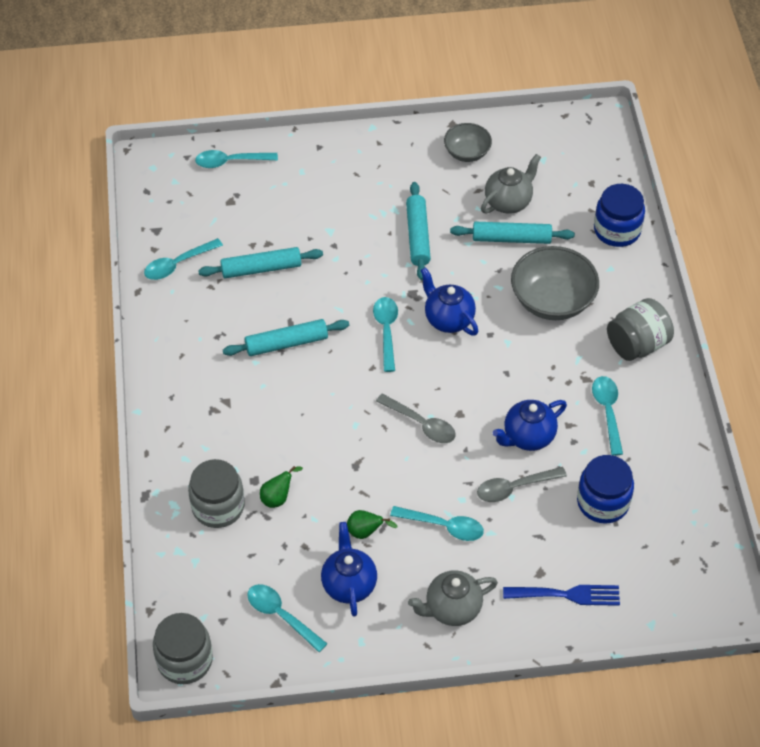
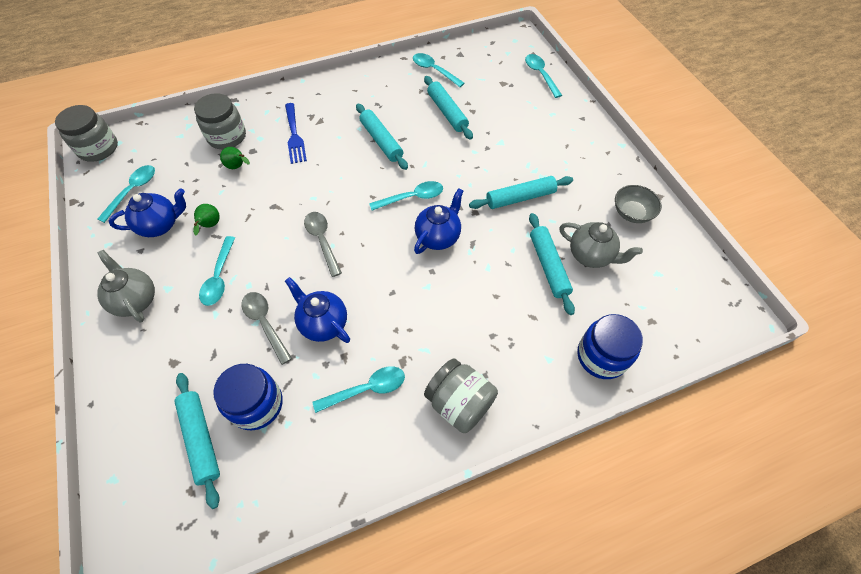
camera: 75 degrees right, 5 degrees up
(421, 424) = (322, 240): grey spoon -> grey spoon turned 135 degrees clockwise
(552, 300) = (488, 314): grey bowl -> none
(567, 595) = (148, 391): blue fork -> blue fork (294, 136)
(627, 550) = (201, 439): none -> turquoise rolling pin

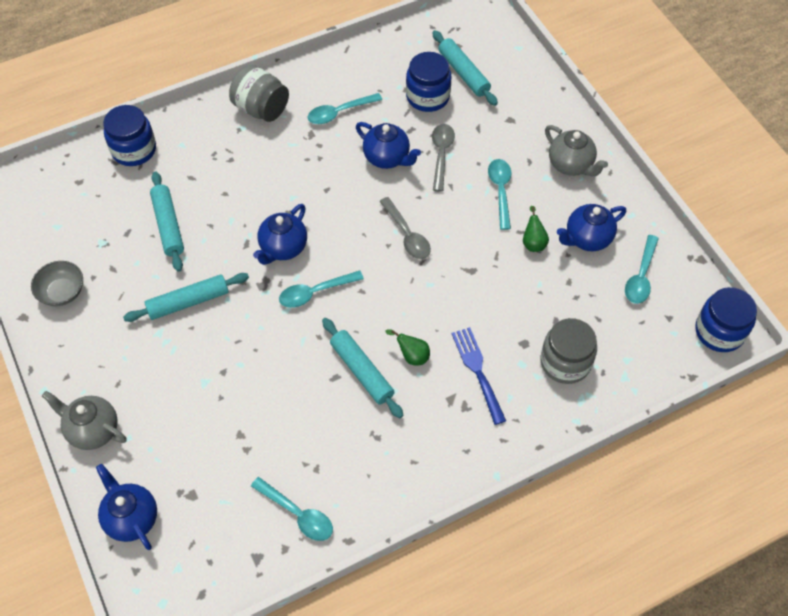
camera: 175 degrees right, 0 degrees up
(98, 148) = (719, 331): grey jar -> blue jar
(238, 167) = (532, 318): green pear -> green pear (412, 356)
(265, 323) = (441, 154): grey spoon -> grey spoon turned 135 degrees counterclockwise
(447, 112) = (276, 428): turquoise rolling pin -> none
(540, 75) = (131, 518): turquoise spoon -> blue teapot
(591, 255) = (121, 239): grey teapot -> grey teapot (93, 430)

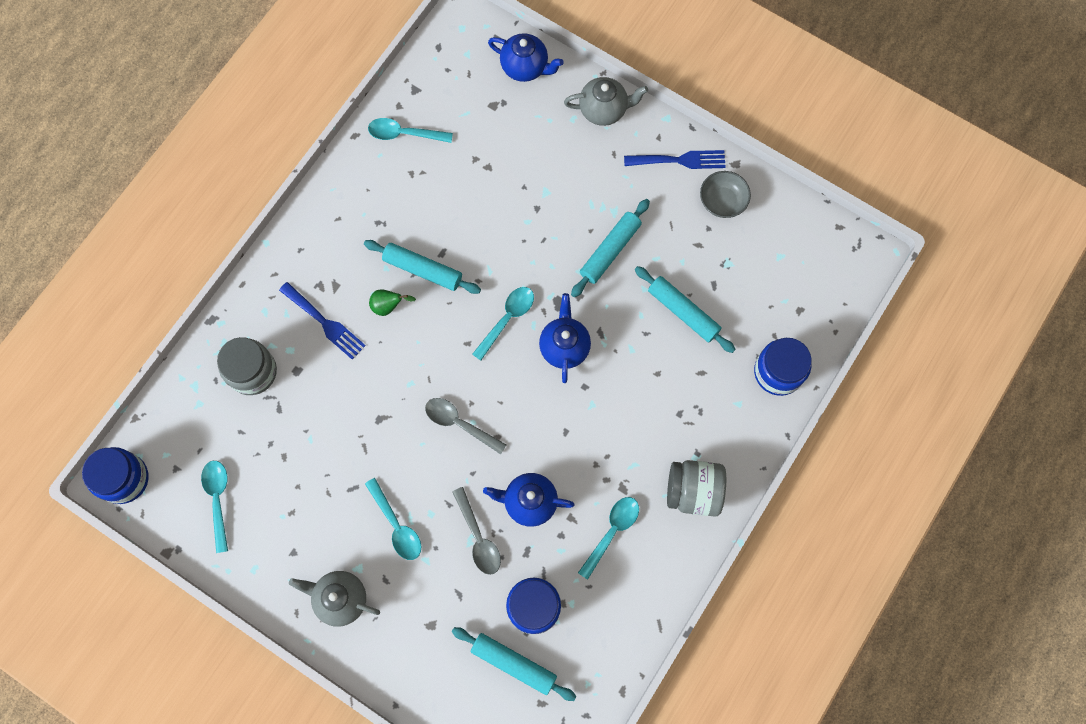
camera: 150 degrees right, 15 degrees up
(66, 346) = (679, 160): none -> blue fork
(533, 242) = (336, 482): green pear -> none
(587, 239) = (286, 515): blue teapot -> none

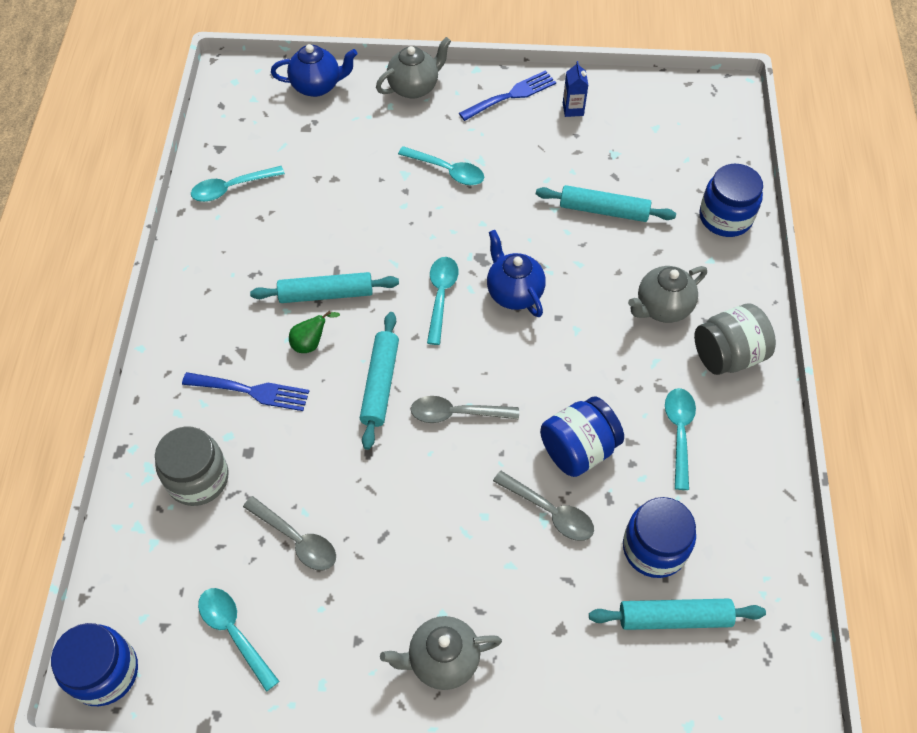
camera: 30 degrees left, 15 degrees down
(294, 457) = (297, 539): none -> grey spoon
(396, 525) = (455, 547): turquoise spoon -> turquoise spoon (447, 171)
(529, 502) = (578, 449): blue teapot -> blue jar
(610, 251) = (500, 193): turquoise rolling pin -> turquoise rolling pin (380, 384)
(670, 423) = (662, 307): none -> grey teapot
(722, 201) = (573, 109): grey bowl -> blue carton

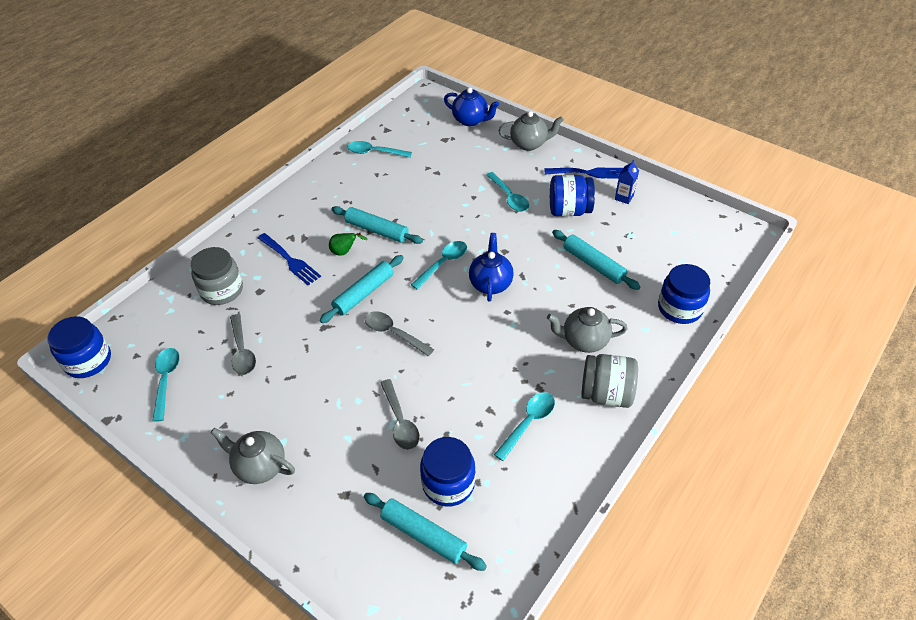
camera: 35 degrees right, 10 degrees down
(578, 449) = (451, 395): blue jar -> blue jar (569, 210)

